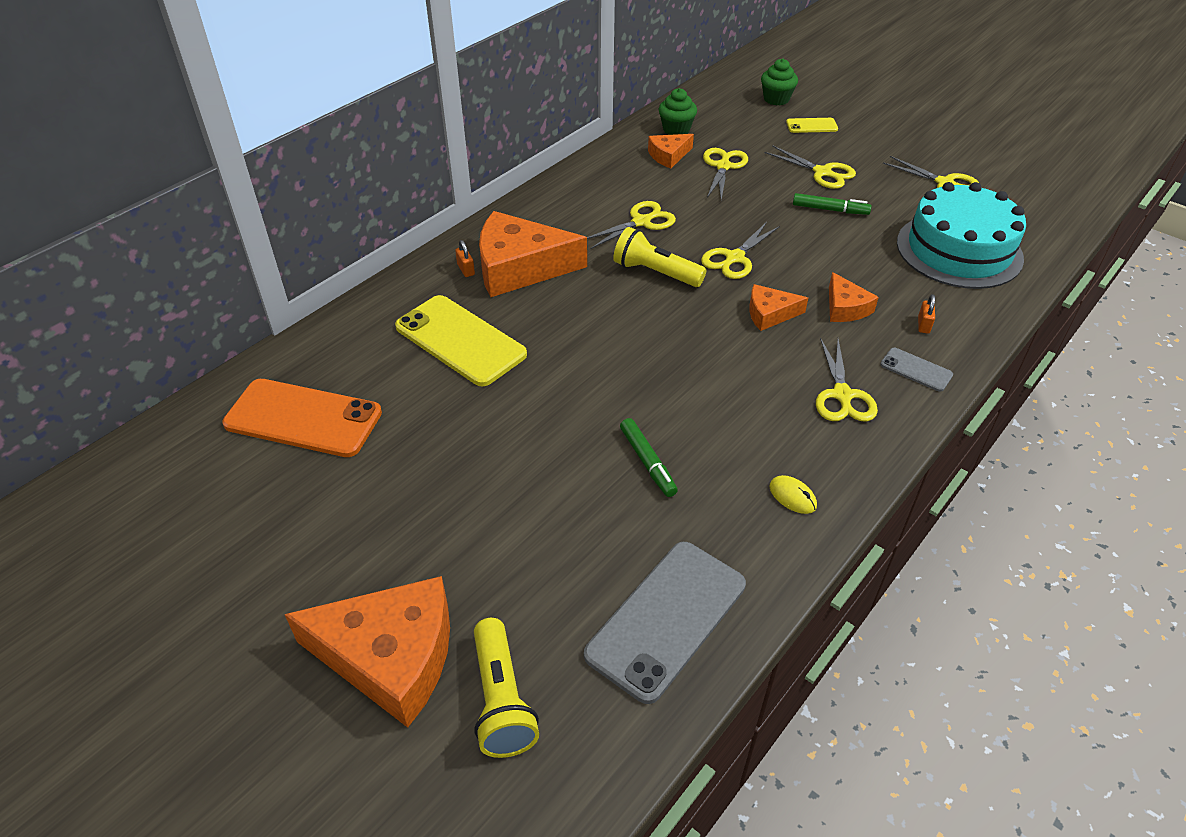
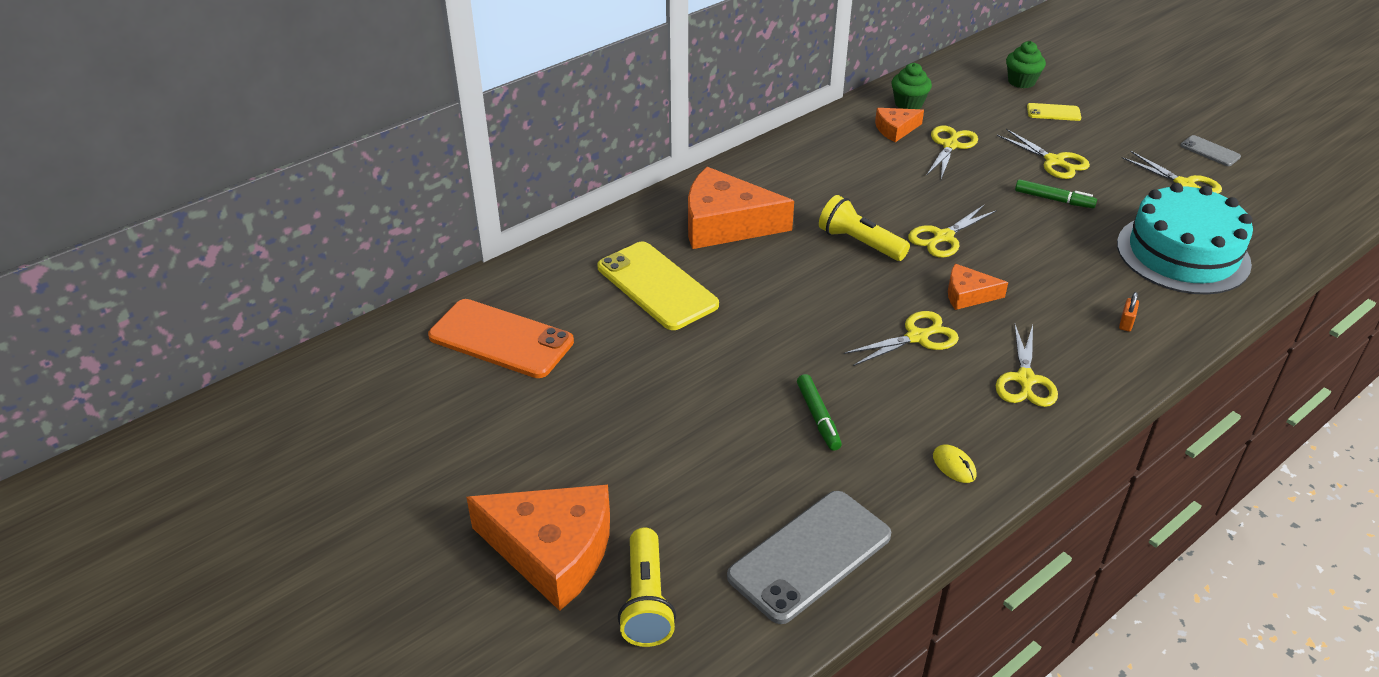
camera: 10 degrees right, 5 degrees down
(466, 270) = (672, 220): orange padlock -> none
(641, 222) = (854, 192): yellow scissors -> yellow scissors (917, 337)
(845, 308) = (1047, 297): orange cheese -> none
(916, 370) = (1107, 365): grey phone -> grey phone (1210, 151)

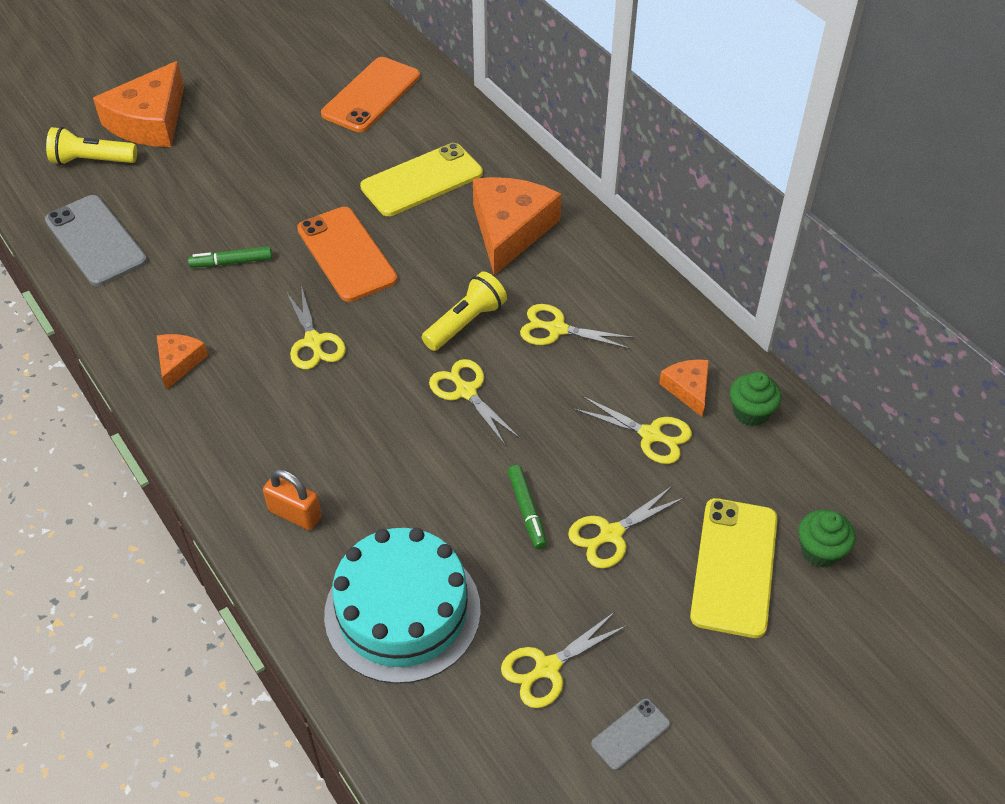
camera: 95 degrees right, 10 degrees up
(784, 328) = (347, 254): none -> orange phone
(954, 466) = (151, 336): yellow mouse -> none
(968, 295) = (367, 392): orange cheese -> orange cheese (179, 362)
(1025, 379) = (236, 408): yellow scissors -> yellow scissors (557, 329)
(1053, 112) = (734, 567): yellow phone -> yellow phone, size x2.10
(1054, 199) = (527, 511): green marker -> green marker turned 45 degrees counterclockwise
(1126, 323) = (295, 514): orange padlock -> orange padlock, size x1.78

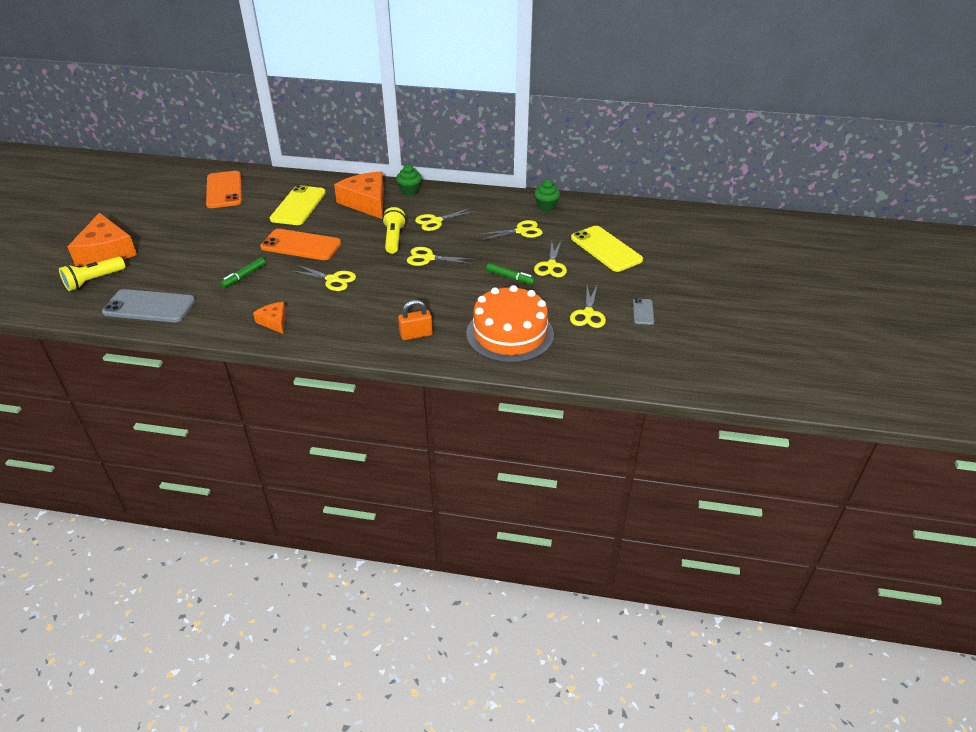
camera: 45 degrees left, 10 degrees down
(402, 611) = (510, 334): turquoise cake -> orange cake
(688, 389) = (514, 212): orange cheese -> none
(820, 551) = (625, 229): green cupcake -> green cupcake (409, 191)

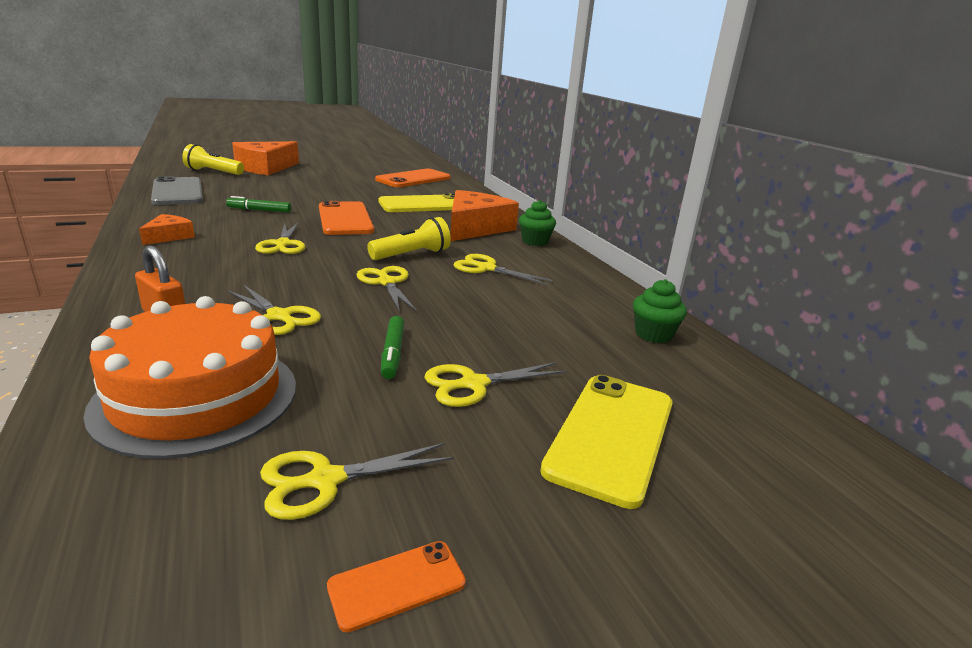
camera: 55 degrees right, 15 degrees down
(521, 231) = (546, 330): yellow scissors -> yellow scissors (279, 316)
(643, 312) = (397, 585): grey phone -> orange phone

